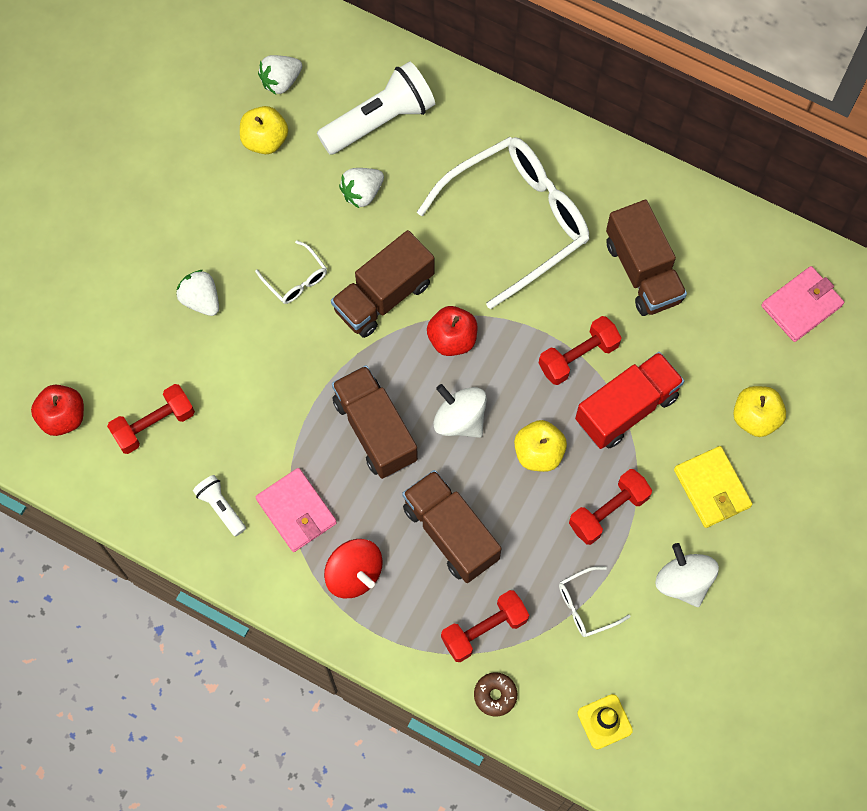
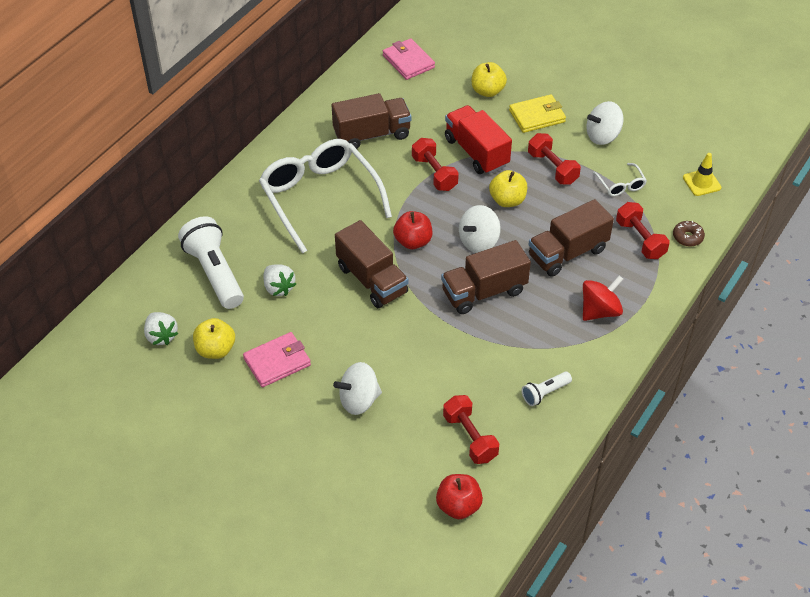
camera: 85 degrees left, 20 degrees down
(201, 300) = (359, 400): white strawberry -> white spinning top
(296, 279) = (349, 334): white glasses -> none
(296, 511) = (549, 344): pink wallet -> pink wallet (277, 362)

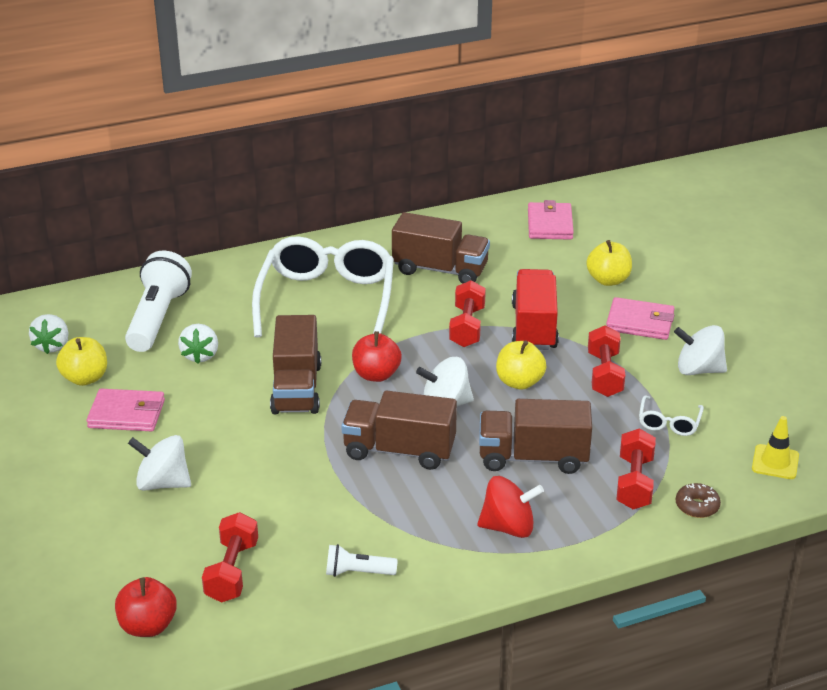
camera: 35 degrees right, 15 degrees down
(537, 116) = (640, 322): yellow wallet -> pink wallet

